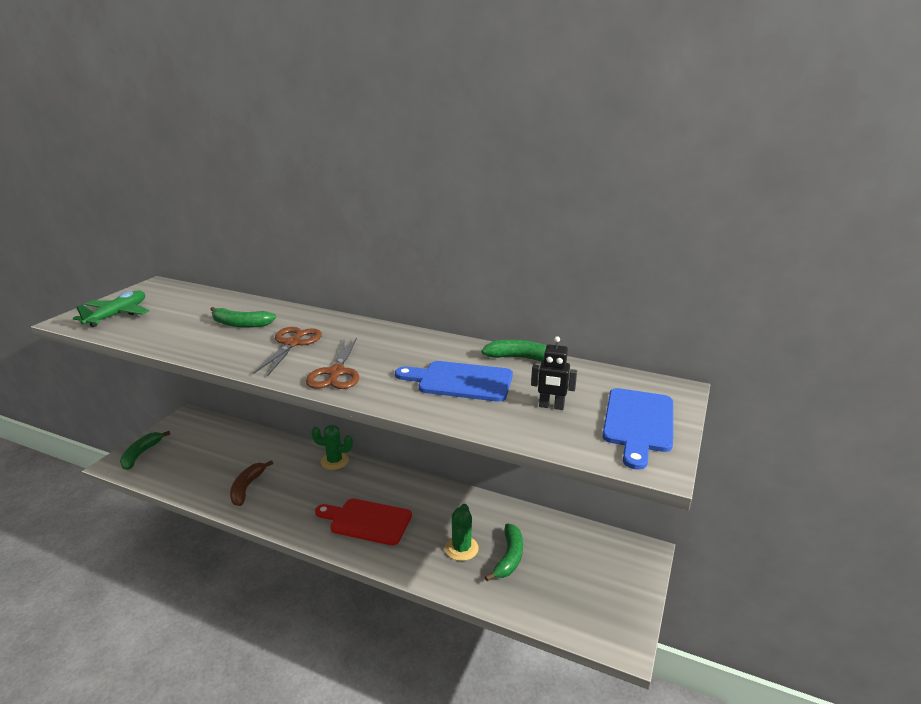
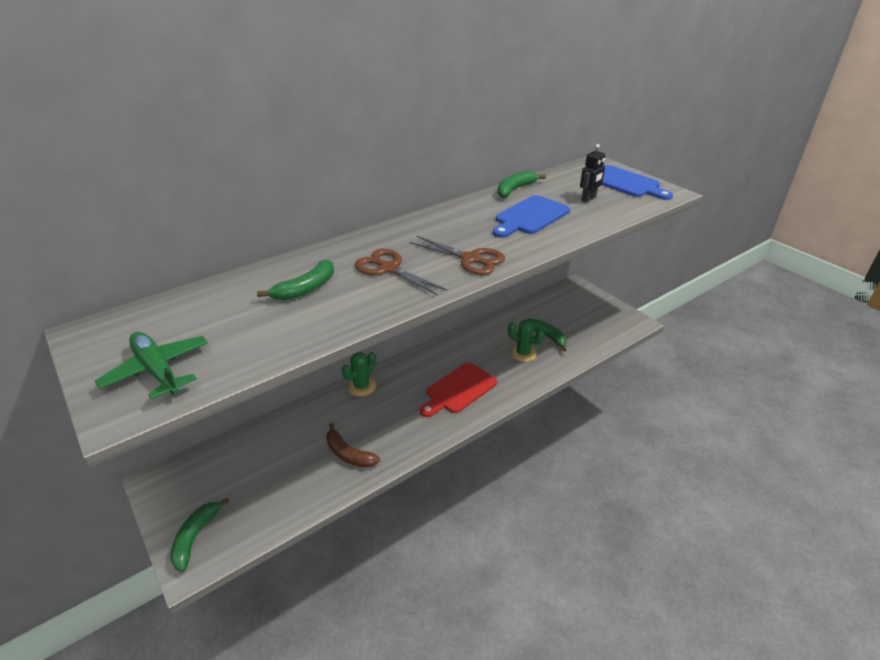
camera: 60 degrees left, 10 degrees up
(141, 454) = (195, 537): green banana -> green banana turned 60 degrees clockwise

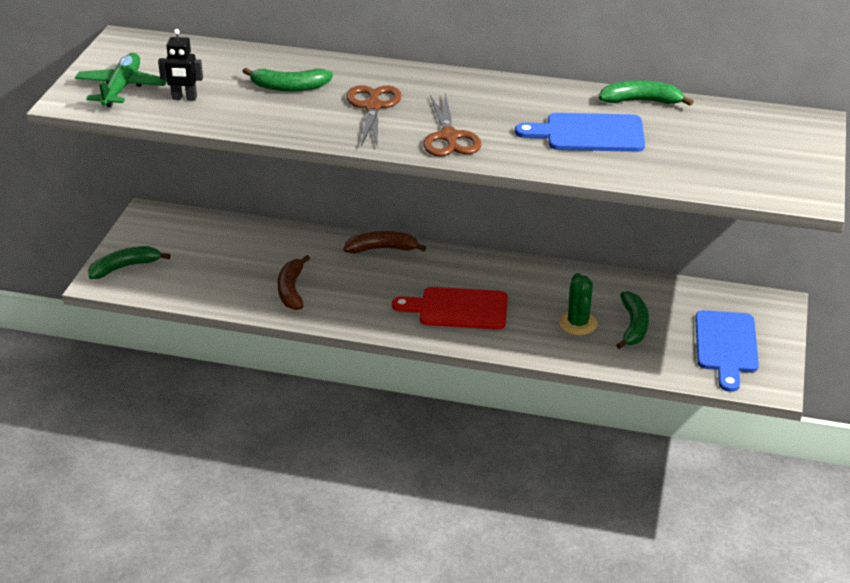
camera: 50 degrees right, 0 degrees up
(361, 386) = (382, 249): green cactus -> brown banana
(588, 199) = (694, 151): black robot -> black robot (184, 98)
(625, 183) = (783, 159): blue cutting board -> blue cutting board (726, 346)

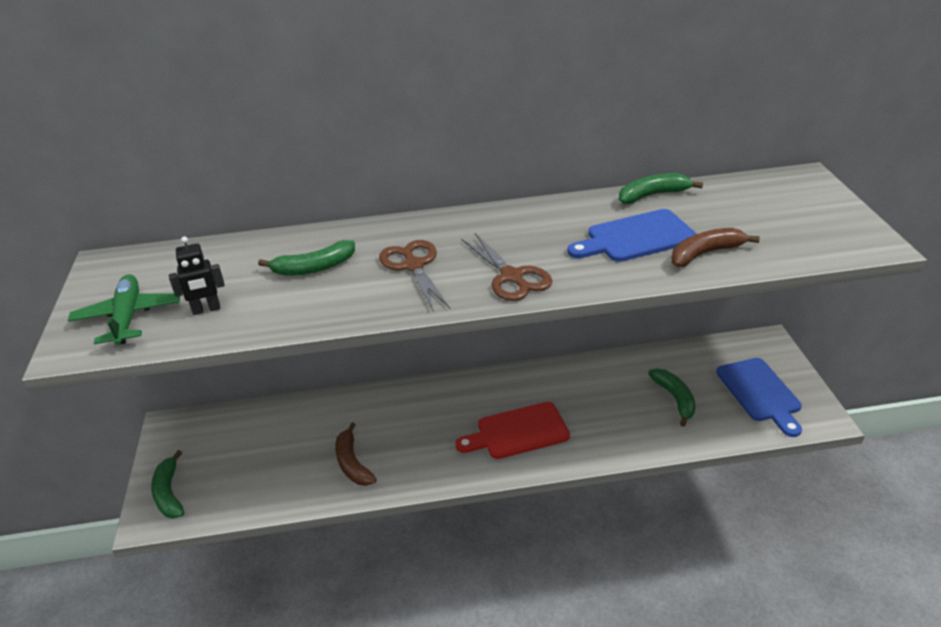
camera: 20 degrees left, 0 degrees up
(125, 267) = (169, 493): green banana -> green banana turned 60 degrees counterclockwise
(382, 249) = (414, 392): brown banana -> brown banana (705, 253)
(578, 323) = (628, 412): green cactus -> none

